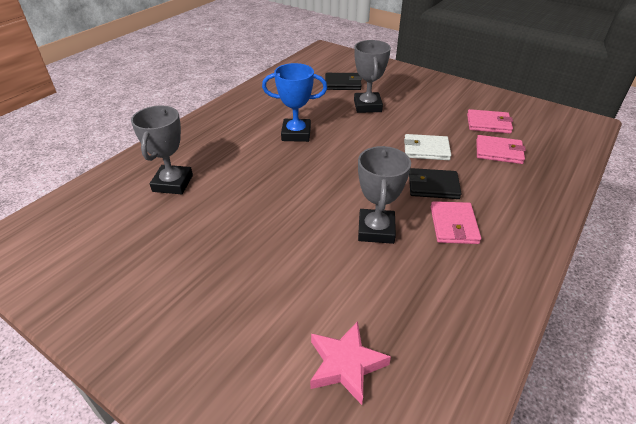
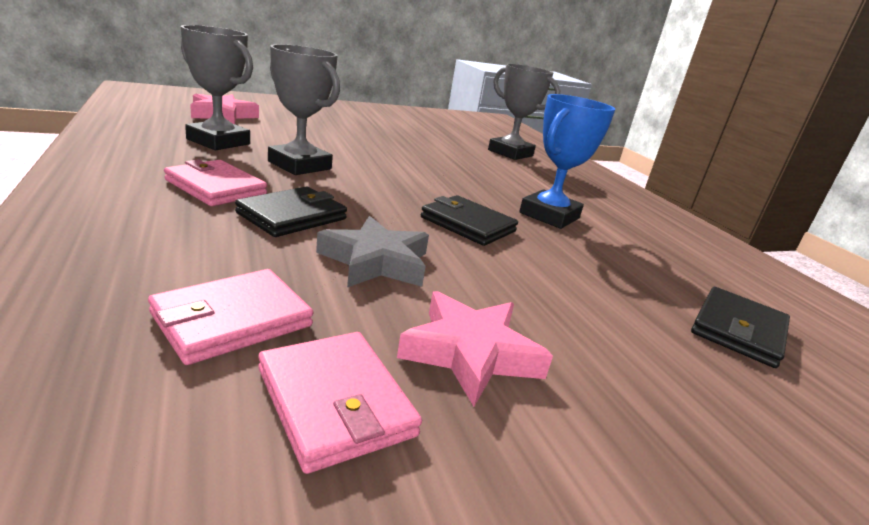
camera: 120 degrees right, 15 degrees down
(352, 147) = (467, 224): none -> black wallet
(367, 106) = (598, 300): grey trophy -> grey trophy (218, 142)
(426, 149) = (376, 262): white wallet -> grey star
(439, 116) = (470, 353): none -> pink star
(488, 124) = (335, 402): pink wallet -> pink wallet turned 75 degrees counterclockwise

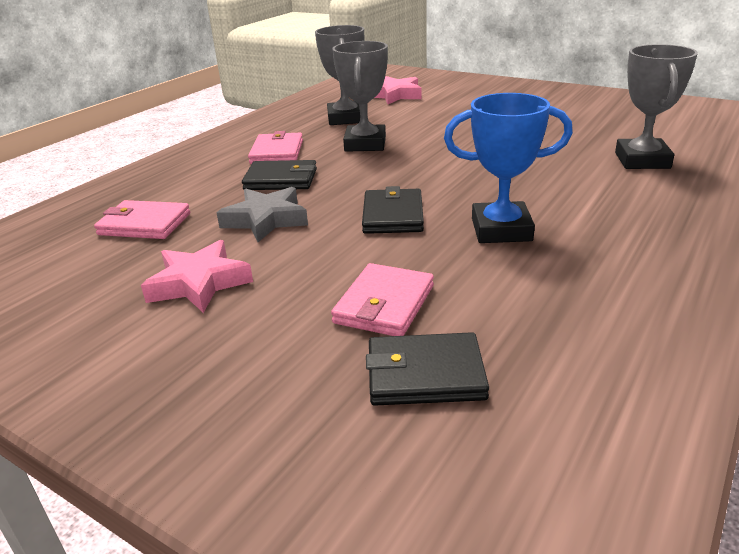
camera: 60 degrees right, 5 degrees up
(335, 402) = (108, 271): pink wallet -> pink wallet (384, 304)

